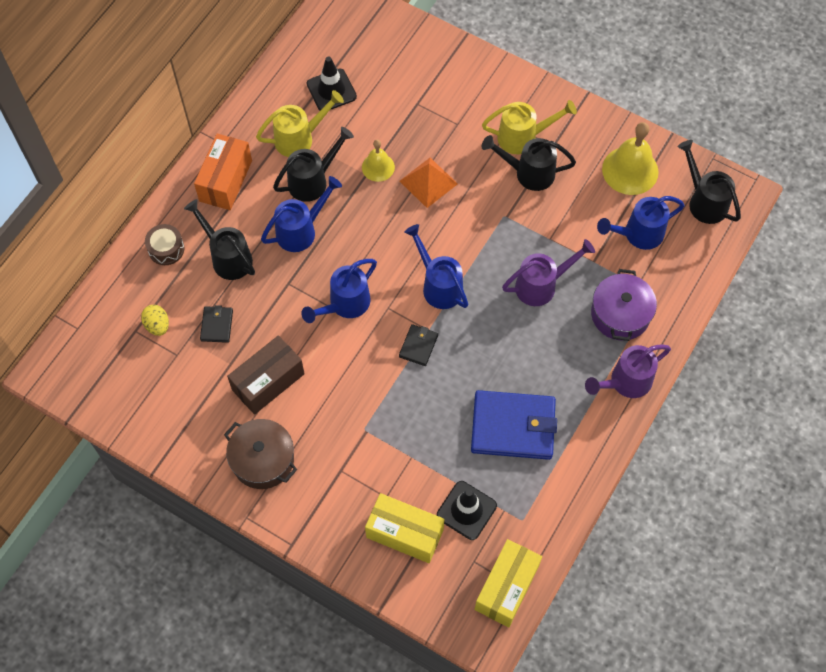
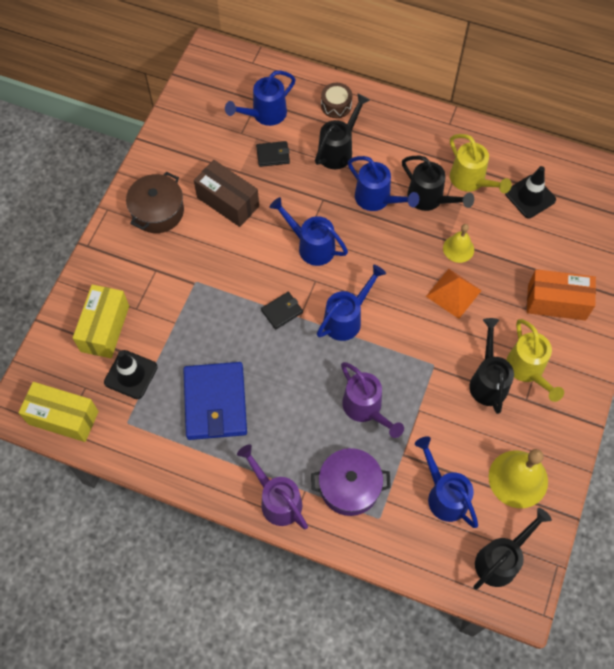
camera: 80 degrees right, 0 degrees up
(157, 325) = (265, 114): yellow egg -> blue watering can
(226, 181) = (412, 134): orange box -> orange box (556, 302)
(418, 346) = (282, 311): black wallet -> black wallet turned 45 degrees counterclockwise

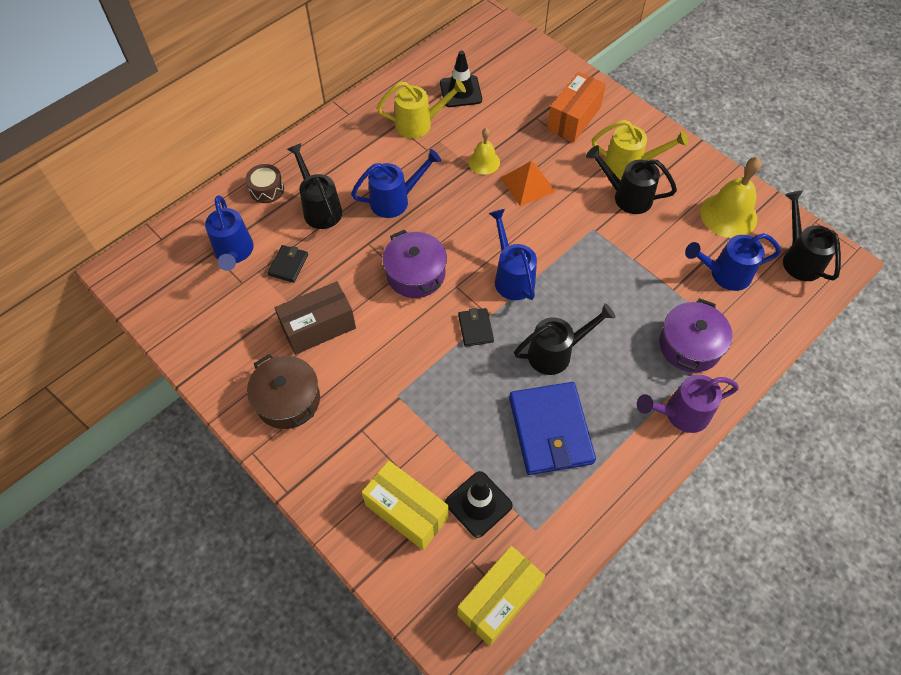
camera: 65 degrees left, 5 degrees down
(215, 402) = (550, 430): blue wallet -> blue wallet turned 60 degrees clockwise
(311, 246) = (415, 274): blue watering can -> purple pot
(365, 408) = (614, 300): purple watering can -> none
(429, 199) = (419, 161): black watering can -> black watering can (556, 353)

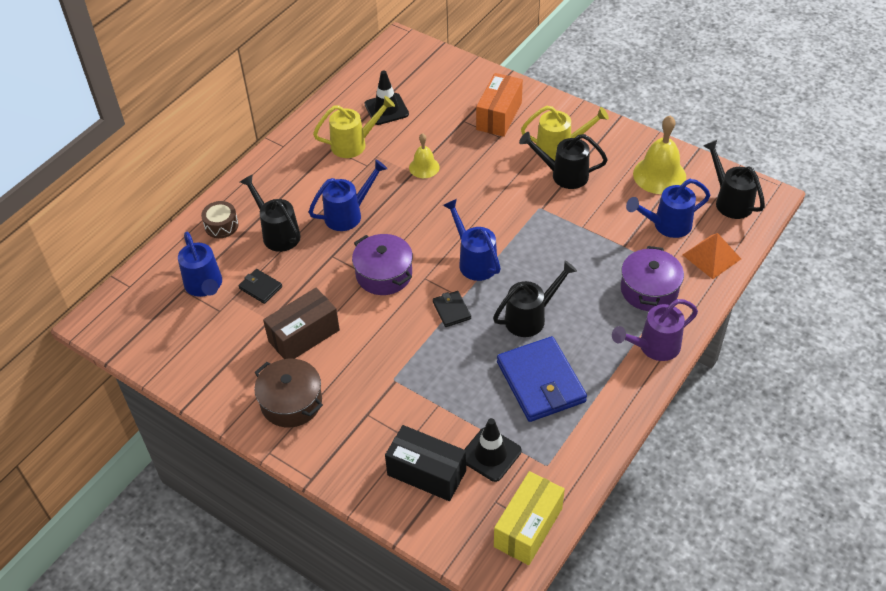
camera: 10 degrees left, 10 degrees down
(288, 265) = (260, 287): black wallet -> black wallet turned 60 degrees counterclockwise
(406, 511) = (426, 473): yellow box -> black box
(527, 184) = (469, 180): orange pyramid -> orange pyramid (711, 257)

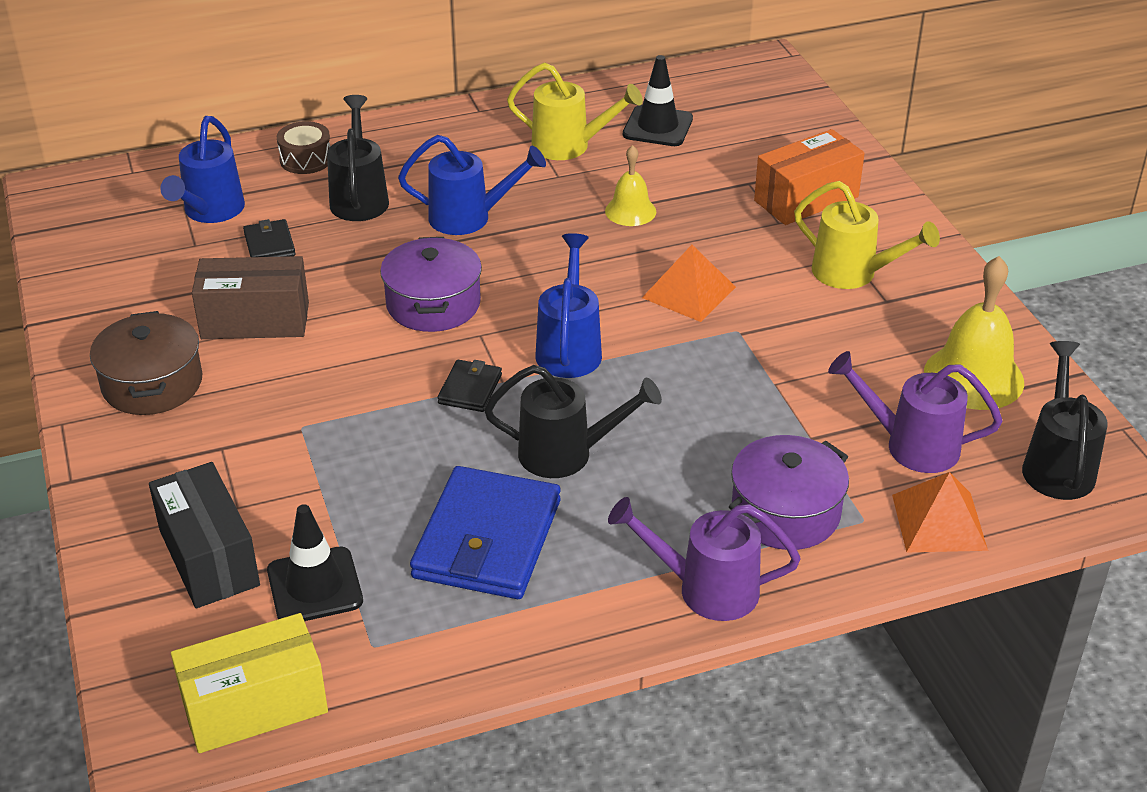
camera: 35 degrees right, 10 degrees down
(497, 199) = (688, 292): none -> orange pyramid
(564, 175) = (821, 309): black watering can -> none
(667, 225) = (911, 445): blue watering can -> purple watering can

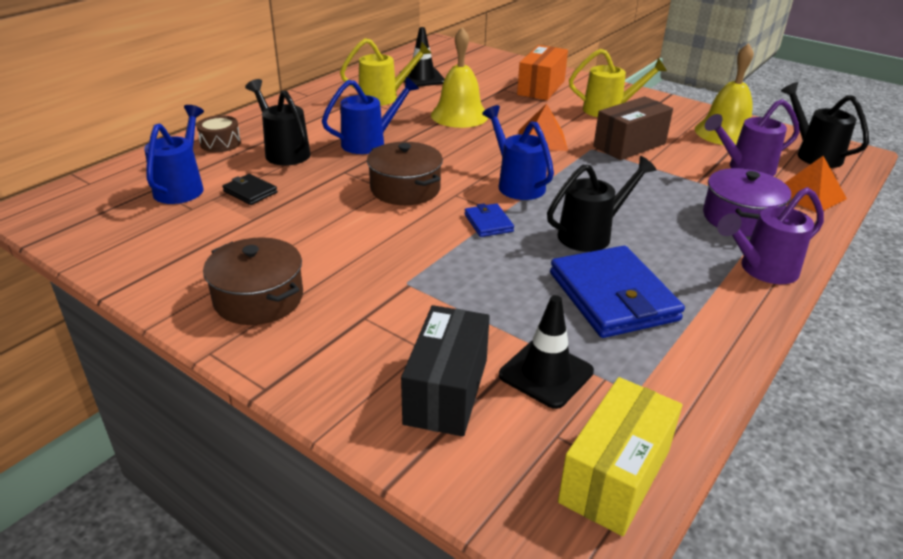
camera: 35 degrees left, 5 degrees down
(209, 557) = (446, 391): black box -> black box turned 75 degrees clockwise
(210, 211) = (182, 187): blue watering can -> blue watering can turned 150 degrees counterclockwise
(255, 320) = (293, 235): brown box -> brown box (629, 145)
(433, 304) = (405, 189): purple pot -> brown pot
(470, 389) = (488, 223): black wallet -> blue wallet
(630, 211) = (459, 115): yellow bell -> yellow bell, size x1.70

